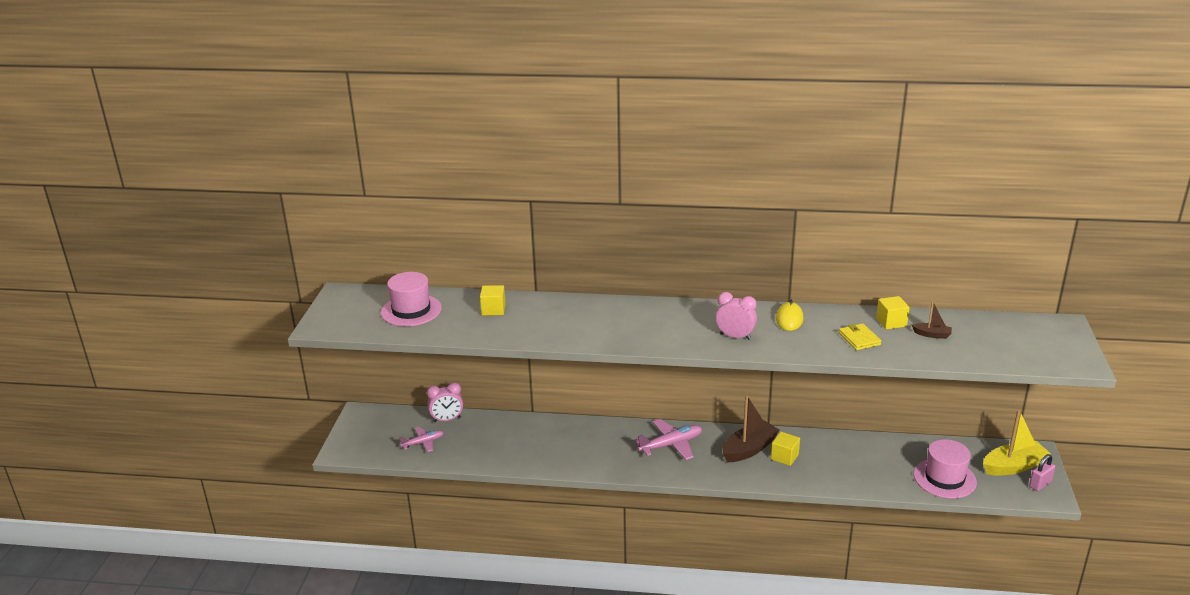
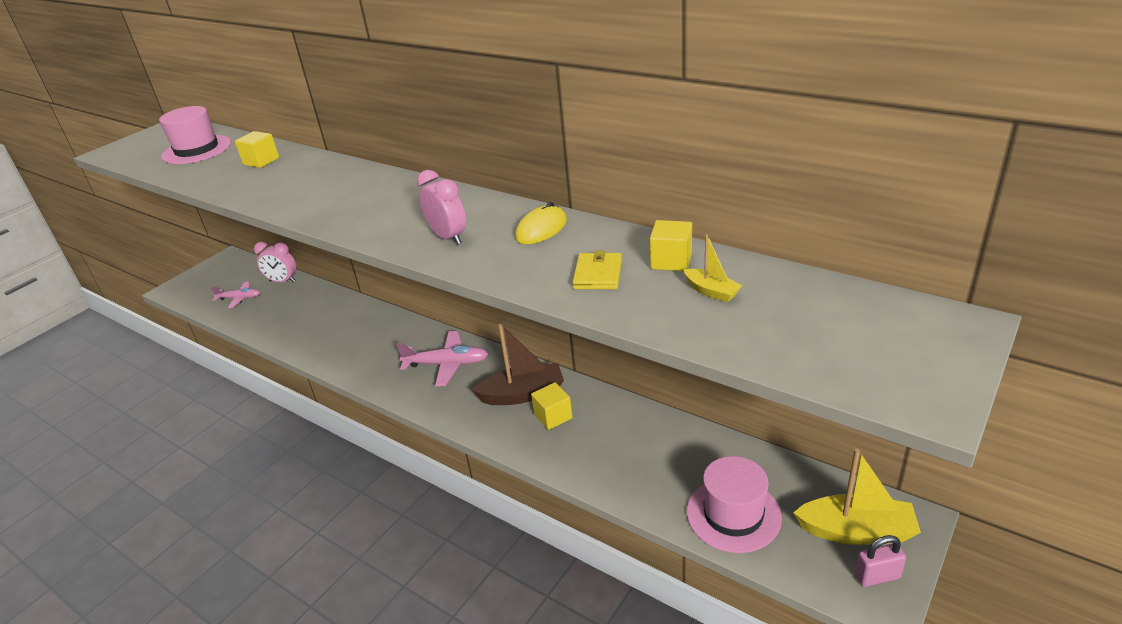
camera: 30 degrees right, 5 degrees up
(932, 335) = (711, 291): brown boat -> yellow boat

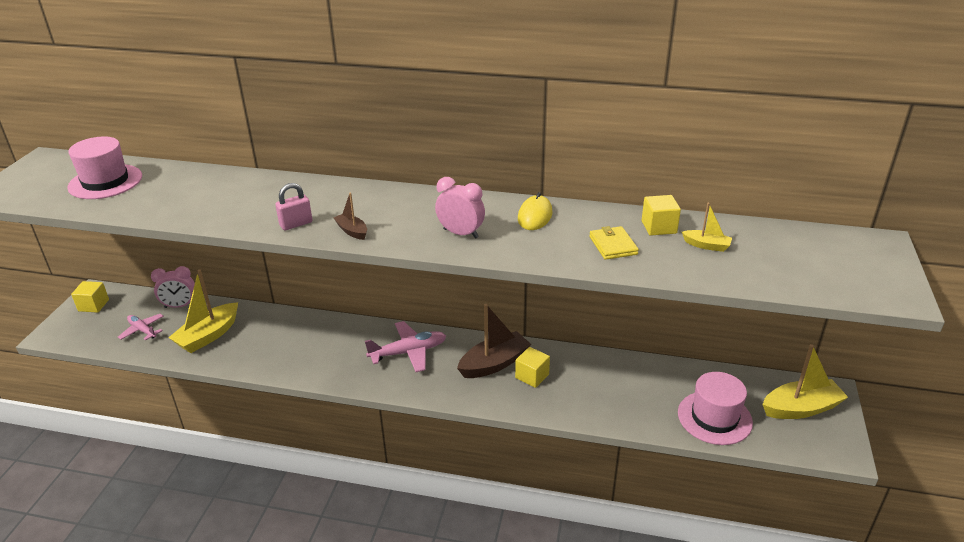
camera: 25 degrees left, 0 degrees up
(239, 298) = (142, 330): pink plane -> pink plane turned 120 degrees counterclockwise
(261, 161) = (196, 186): yellow cube -> yellow cube (93, 305)
(286, 313) = (208, 335): none -> yellow boat
(349, 221) = (352, 231): none -> brown boat
(877, 576) = (830, 435): pink padlock -> pink padlock (296, 224)

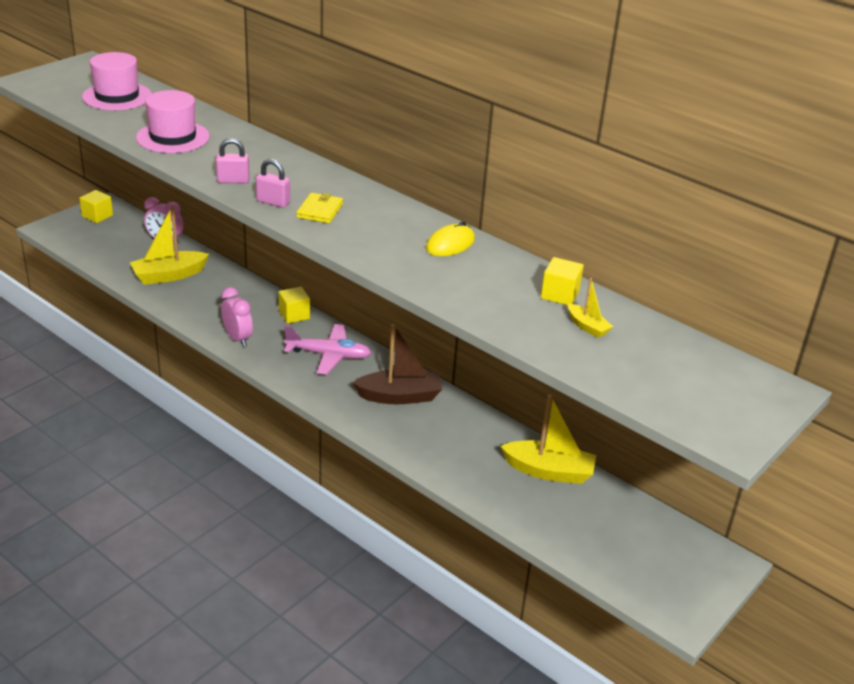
camera: 25 degrees right, 0 degrees up
(142, 330) = (120, 251): pink plane -> none
(352, 231) = (273, 202): brown boat -> pink padlock
(460, 233) = (364, 236): pink clock -> pink clock (237, 338)
(532, 376) = (425, 421): yellow cube -> yellow cube (294, 315)
(613, 245) = (494, 294): yellow wallet -> yellow wallet (320, 211)
(714, 417) = (574, 531): pink hat -> pink hat (173, 137)
(801, 408) = (678, 562): yellow boat -> yellow boat (549, 471)

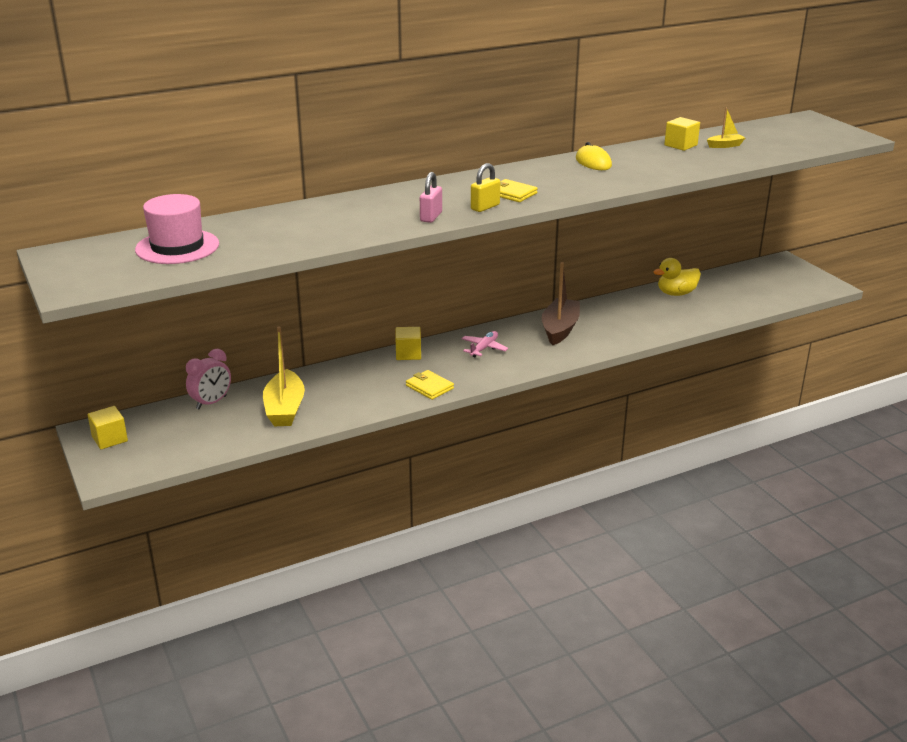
camera: 65 degrees left, 5 degrees down
(173, 137) = (312, 231): pink hat -> none
(237, 338) = (429, 387): pink clock -> yellow wallet
(273, 202) = (485, 207): pink padlock -> yellow padlock
(329, 355) = (484, 348): pink plane -> pink plane, size x0.63
(549, 471) = (676, 293): yellow boat -> yellow duck

